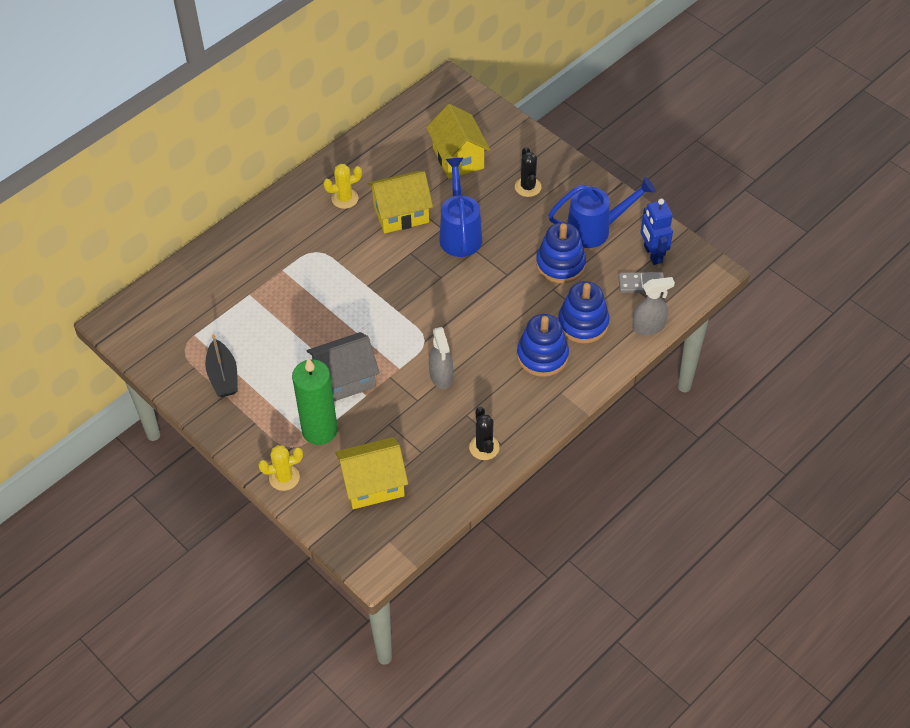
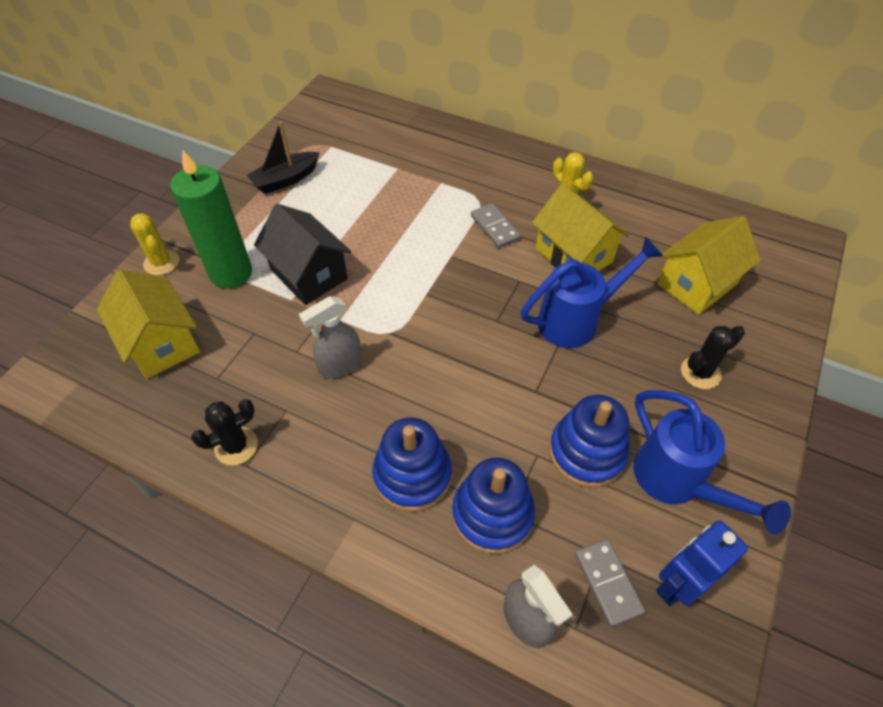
camera: 70 degrees right, 0 degrees up
(345, 379) = (309, 274): grey house -> black house
(351, 250) = (495, 227): none -> grey domino

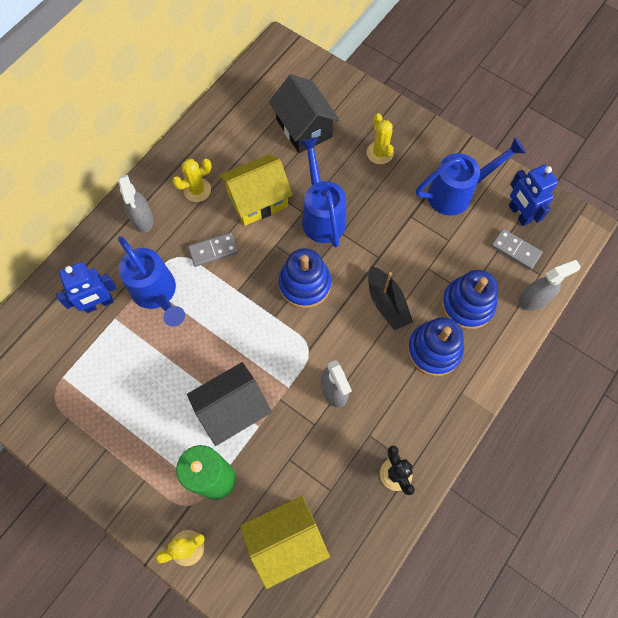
camera: 80 degrees left, 15 degrees up
(285, 179) = (101, 425): black boat -> black boat (387, 303)
(410, 155) = (99, 304): none -> blue robot
(430, 193) = (157, 294): none -> blue watering can
(514, 167) = (142, 219): none -> grey spray bottle
(587, 452) = (430, 238): blue stacking toy -> blue stacking toy (305, 284)
(607, 583) = (515, 250): grey domino -> grey domino turned 45 degrees clockwise
(697, 284) = (304, 128): yellow house -> black house
(700, 372) = (379, 153): black cactus -> yellow cactus

